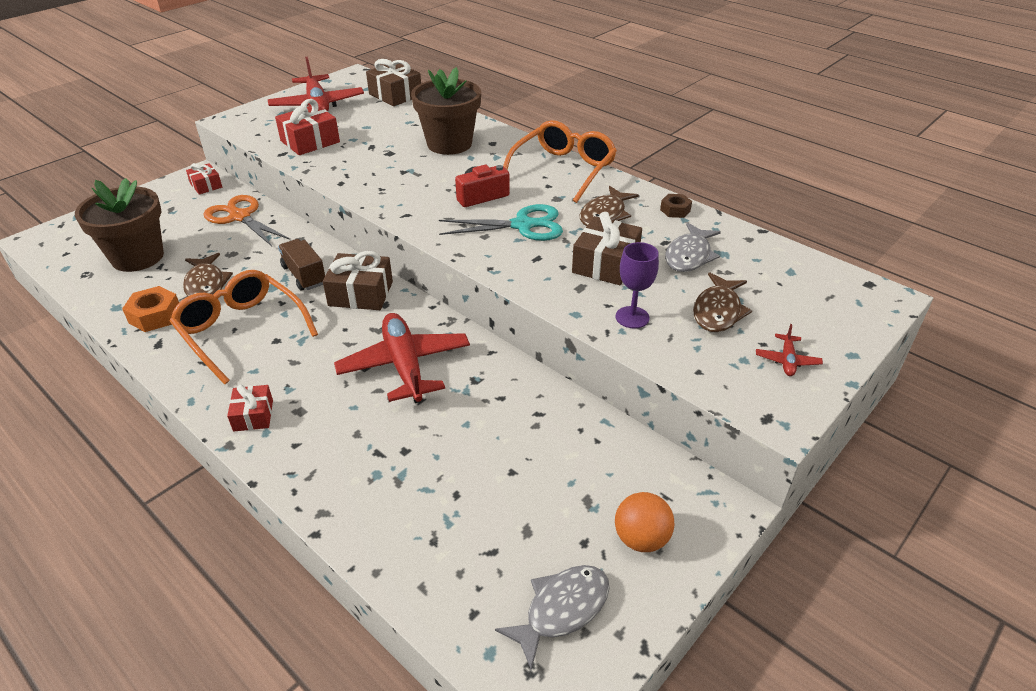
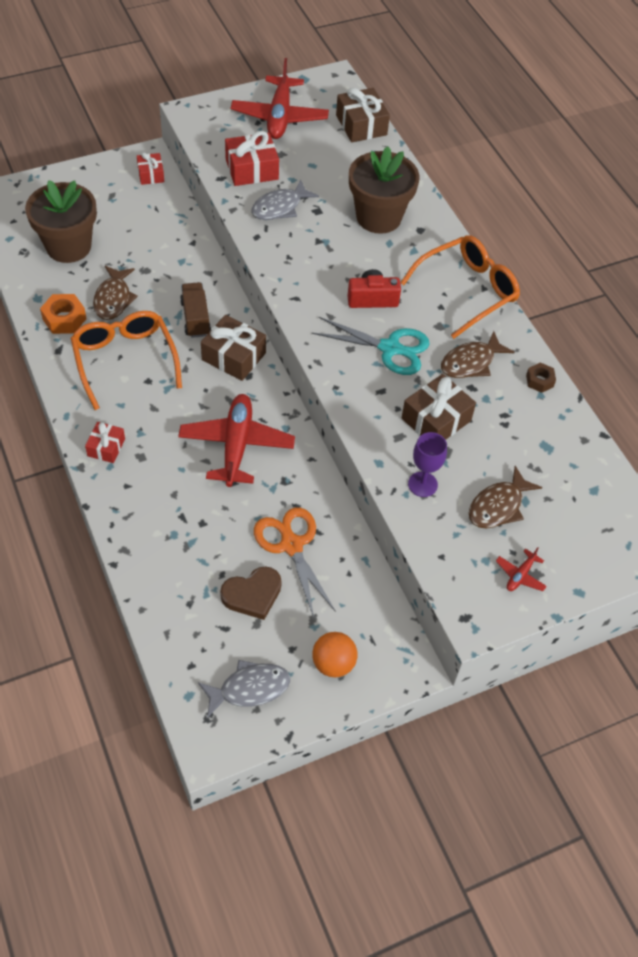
camera: 20 degrees right, 15 degrees up
(240, 217) = (167, 227): orange scissors -> orange scissors (291, 545)
(504, 502) = (252, 594): none -> brown heart
(689, 255) = (515, 438): grey fish -> grey fish (280, 207)

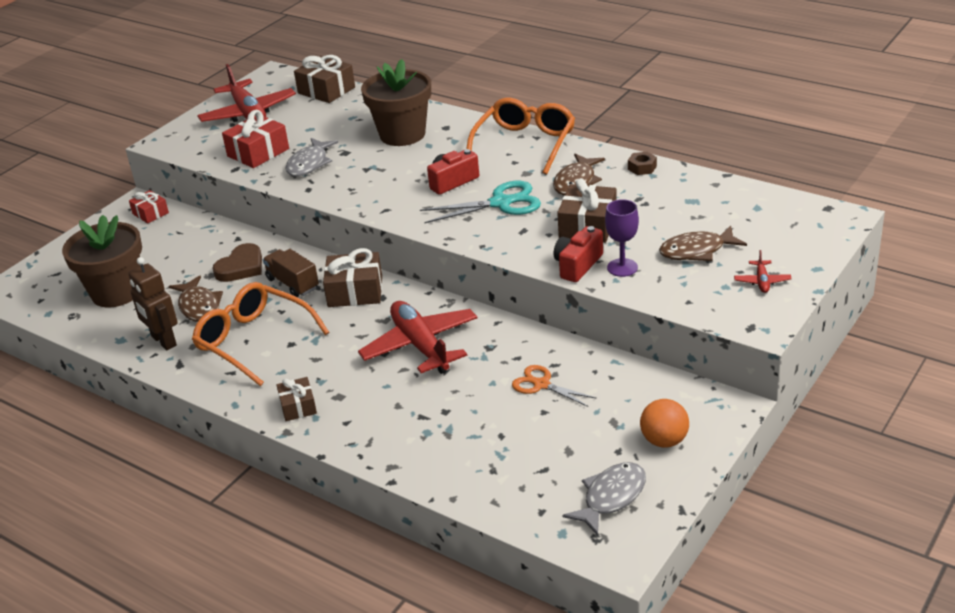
camera: 25 degrees left, 20 degrees down
(64, 319) = (163, 341): orange nut -> brown robot
(106, 447) = (298, 406): red gift -> brown gift
(252, 594) = (543, 434): brown heart -> brown heart (241, 267)
(291, 545) = (541, 384): orange scissors -> orange scissors, size x0.64
(390, 458) = (577, 265): none -> red camera
(498, 506) = (697, 251): brown fish -> brown fish turned 60 degrees clockwise

